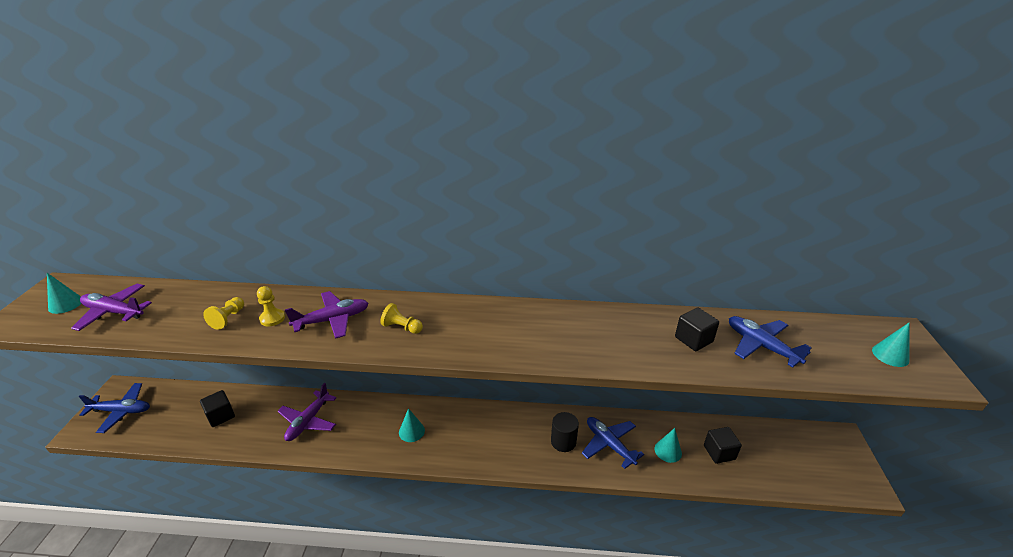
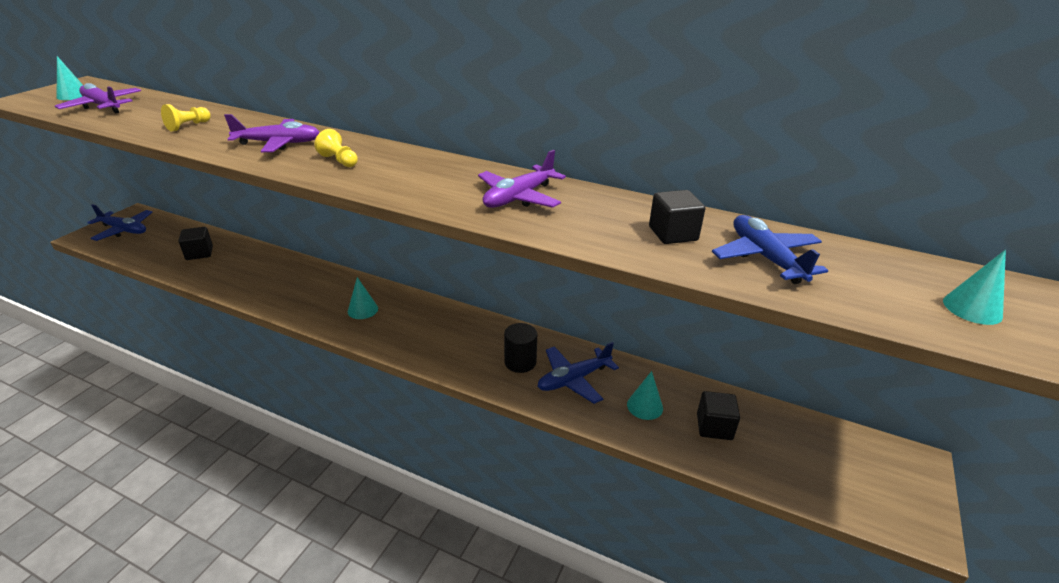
camera: 20 degrees right, 0 degrees up
(272, 318) = (226, 133): yellow pawn -> none
(308, 421) = (271, 276): purple plane -> purple plane (519, 197)
(609, 444) = (573, 379): blue plane -> blue plane turned 105 degrees counterclockwise

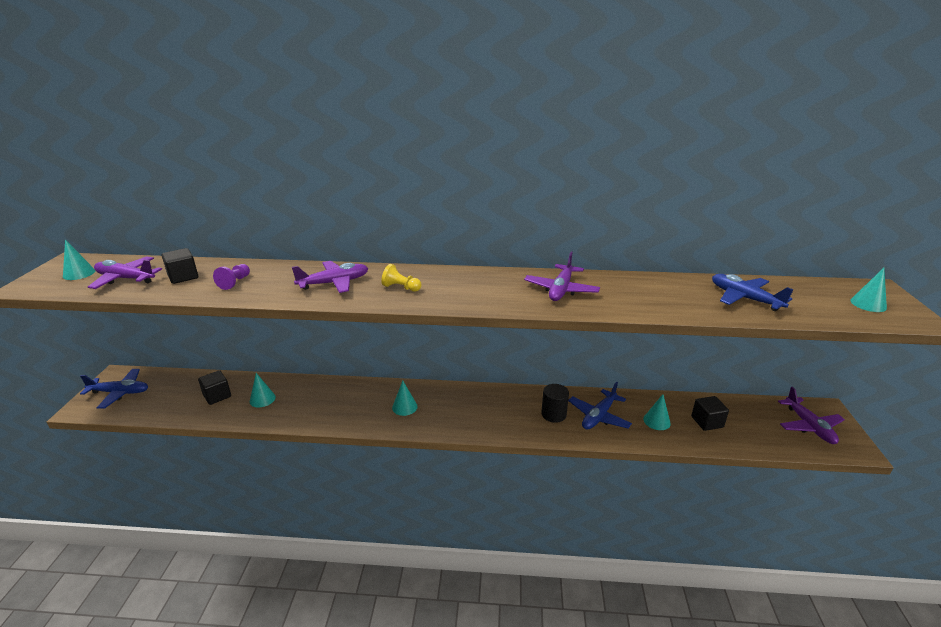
camera: 20 degrees left, 5 degrees down
(188, 126) = (235, 282): yellow pawn -> purple pawn
(235, 266) = (262, 399): none -> turquoise cone
(673, 234) = (679, 294): black cube -> black cube (183, 277)
(868, 476) = (809, 426): none -> purple plane

